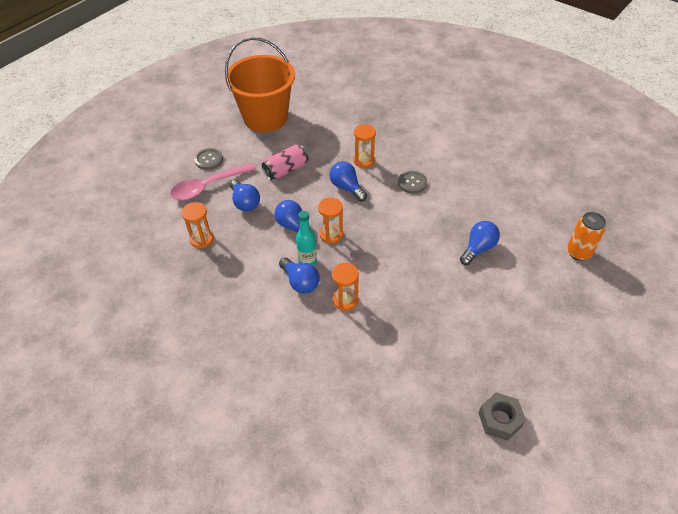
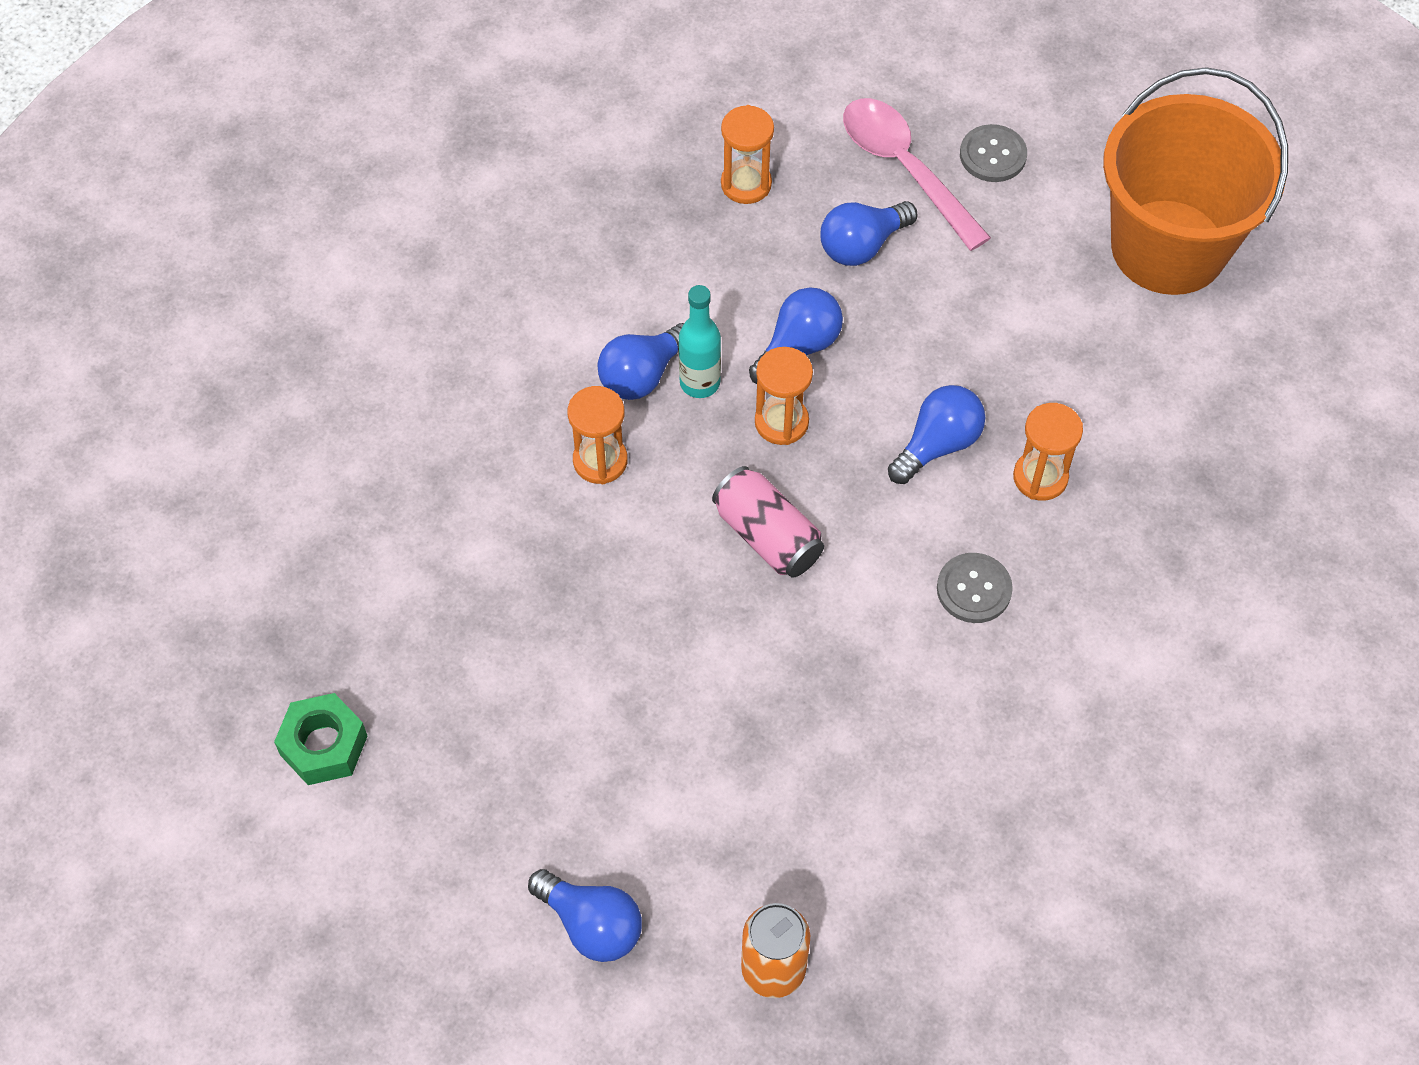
camera: 85 degrees right, 10 degrees up
(286, 170) = (980, 313): pink can -> pink can (767, 536)
(478, 248) = (767, 733): blue light bulb -> blue light bulb (591, 924)
(500, 419) = (323, 745): grey nut -> green nut

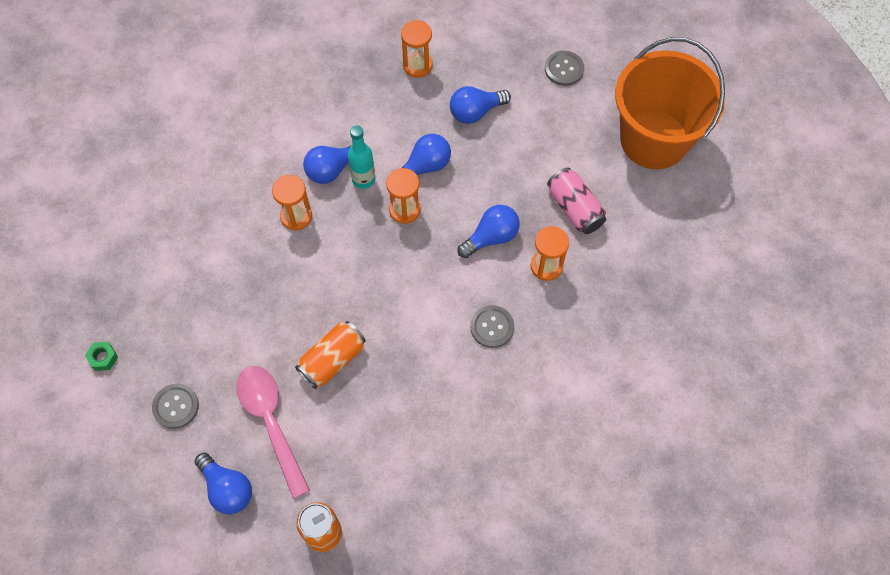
camera: 10 degrees right, 5 degrees up
(323, 745) = (103, 358): green nut -> green nut, size x0.59
(470, 805) = (176, 406): none -> grey button
(719, 685) = (332, 360): none -> orange can
(767, 536) = (381, 276): pink can -> pink can (574, 208)
(905, 169) = (511, 70): pink spoon -> pink spoon (271, 422)

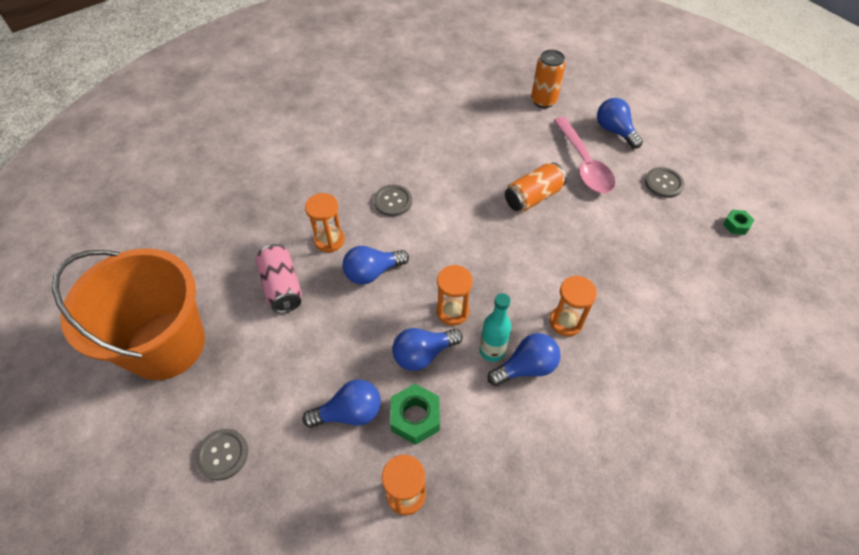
camera: 170 degrees left, 10 degrees down
(421, 116) = (415, 417): none -> green nut

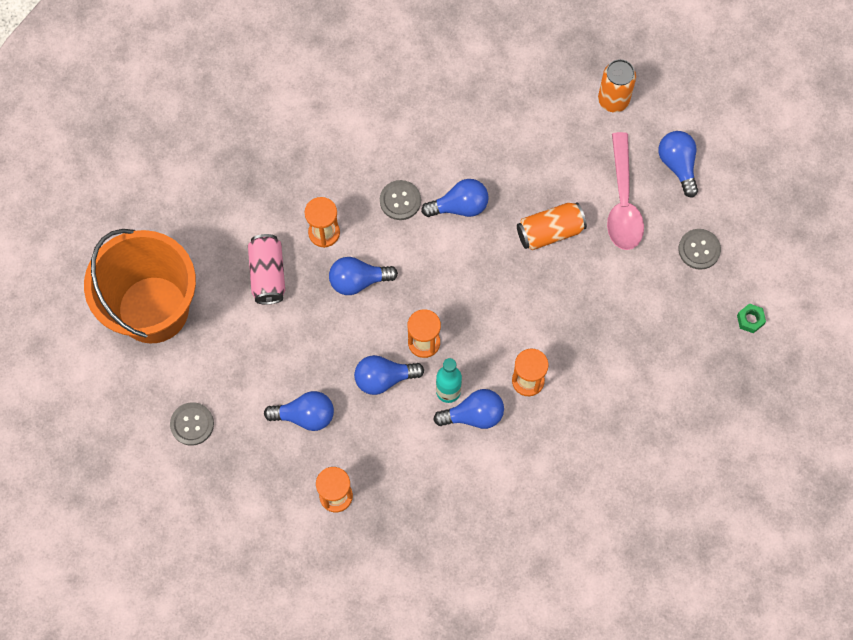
camera: 15 degrees right, 15 degrees up
(415, 417) = (361, 435): green nut -> none
(447, 195) = (459, 206): none -> blue light bulb

